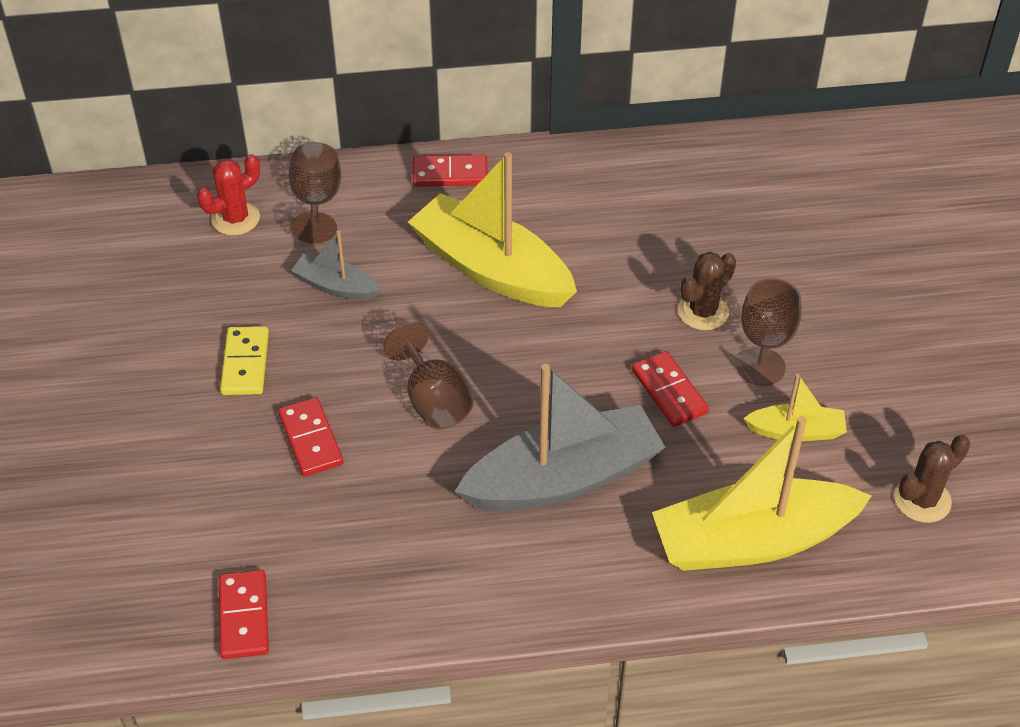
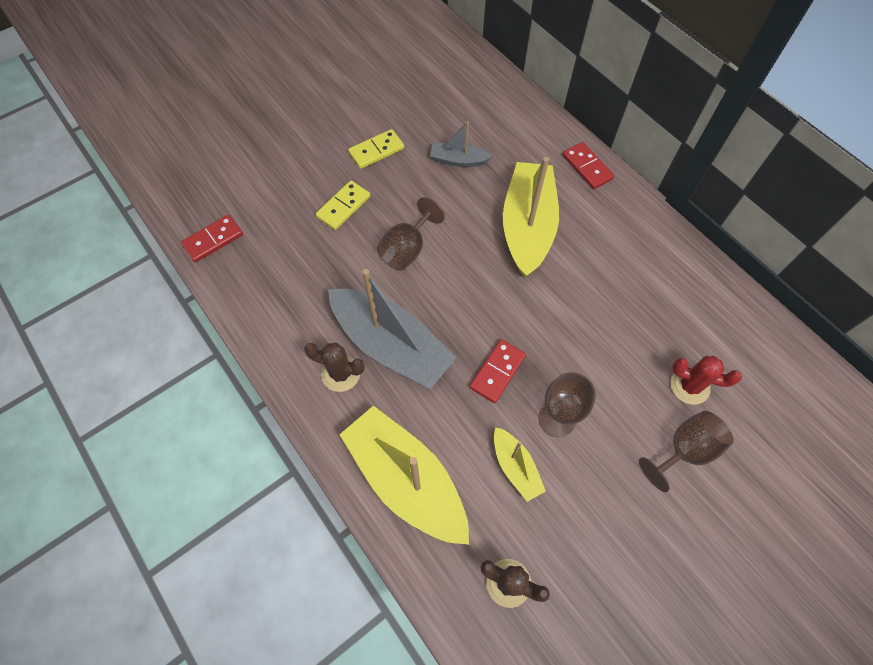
camera: 60 degrees right, 15 degrees up
(235, 218) = (473, 91): red cactus -> red cactus (689, 386)
(310, 439) = (343, 207): red domino -> yellow domino
(317, 202) = (514, 119): brown goblet -> brown goblet (684, 450)
(336, 286) = (458, 160): grey boat -> grey boat turned 75 degrees counterclockwise
(703, 311) = (579, 360): brown cactus -> brown cactus (341, 373)

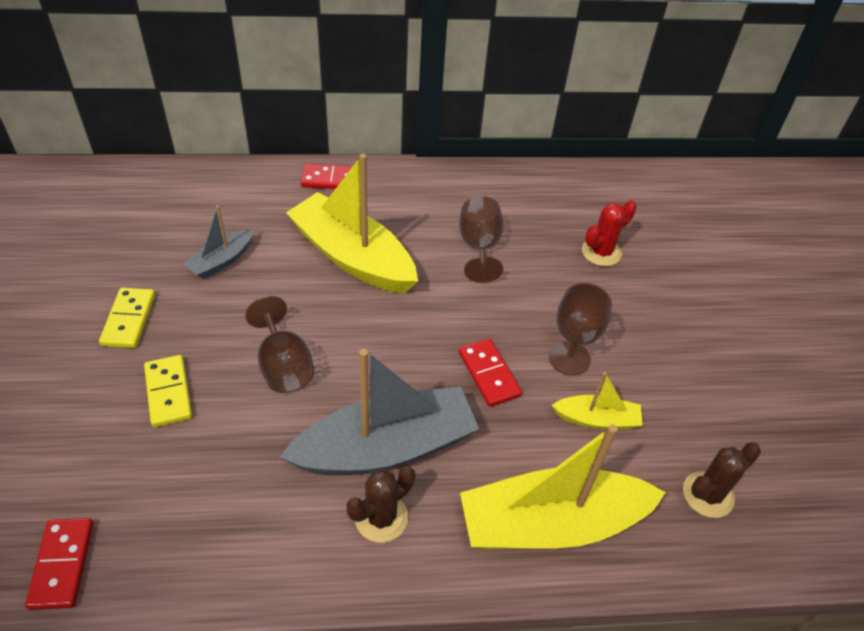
camera: 60 degrees left, 15 degrees down
(684, 450) = (656, 291): brown goblet -> brown goblet (479, 247)

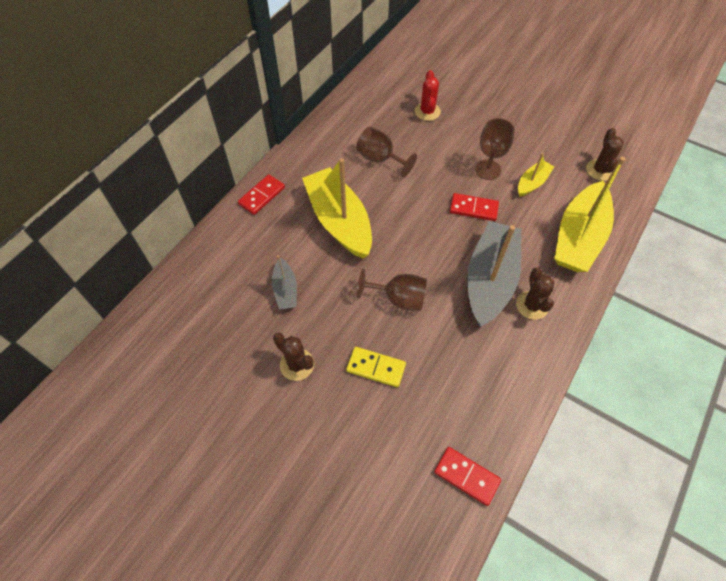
camera: 50 degrees left, 10 degrees up
(129, 320) = (297, 364): yellow domino -> brown cactus
(353, 257) = (339, 221): yellow boat -> yellow boat turned 75 degrees clockwise

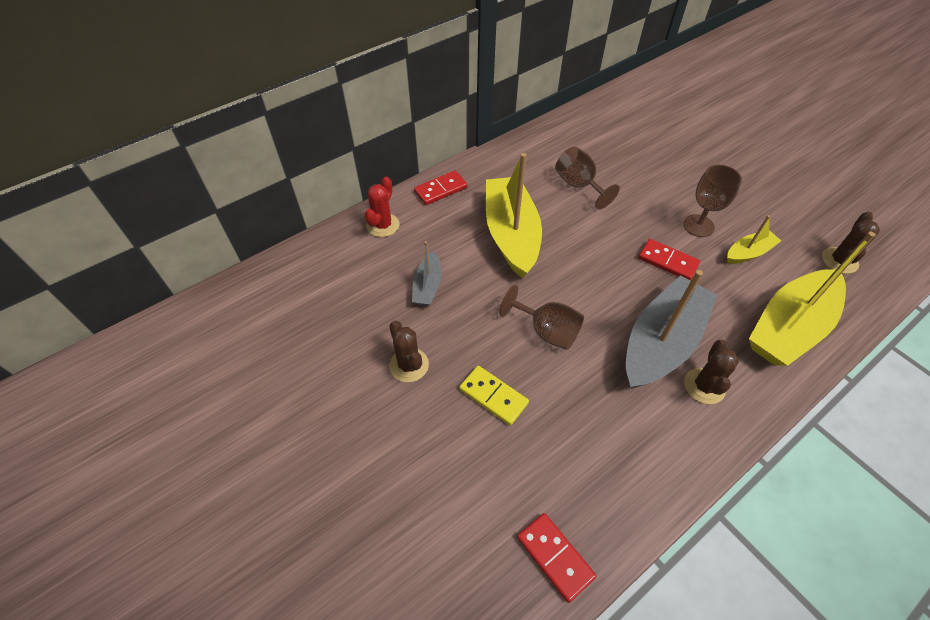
camera: 20 degrees right, 5 degrees down
(427, 112) = (648, 152): red cactus -> red cactus (383, 225)

